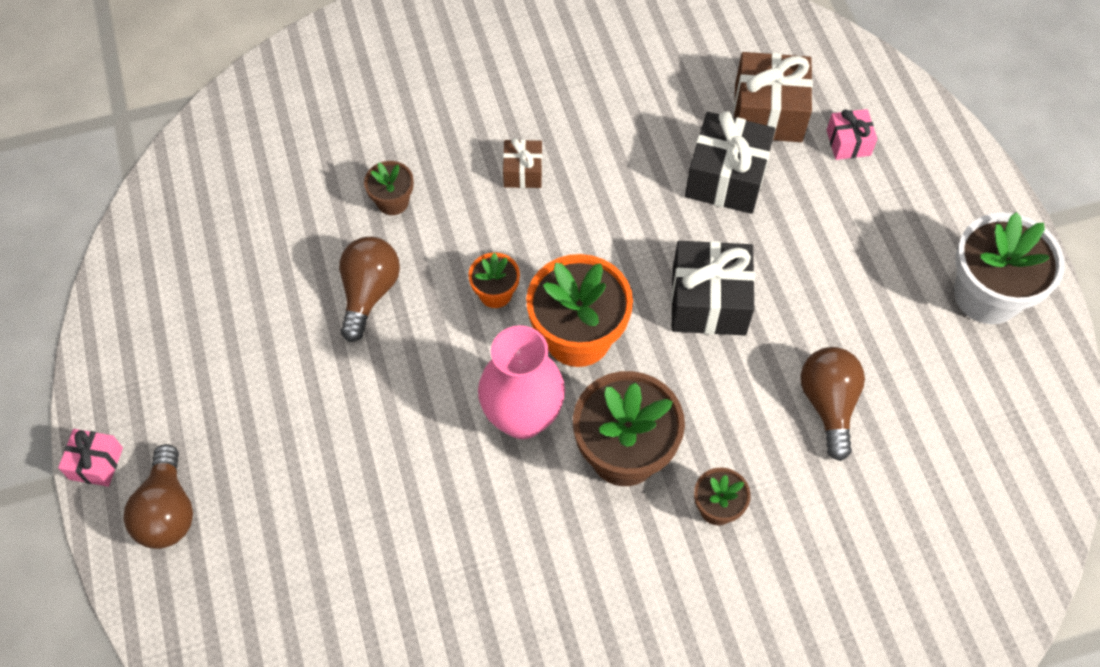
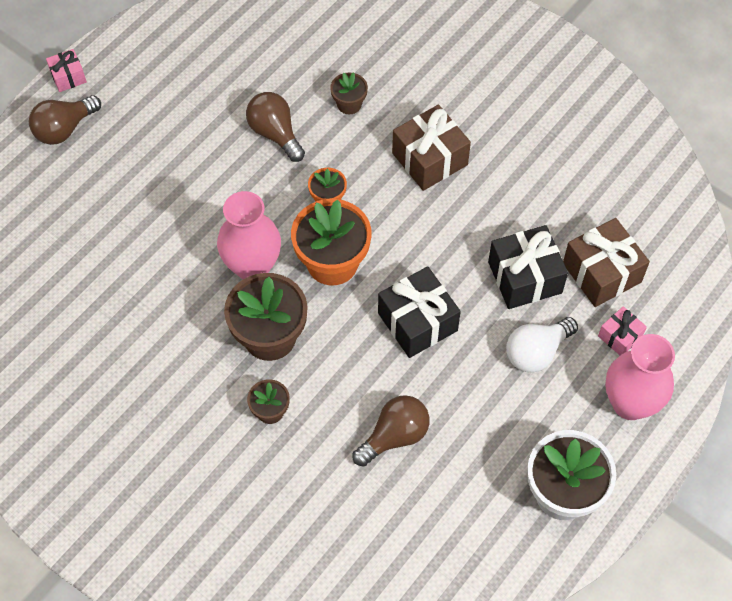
camera: 55 degrees right, 0 degrees up
(369, 293) = (275, 133): brown light bulb -> brown light bulb turned 105 degrees counterclockwise
(523, 172) = (430, 159): brown gift -> brown gift, size x1.85
(817, 220) = (536, 352): none -> white light bulb
(925, 180) = (630, 403): none -> pink vase

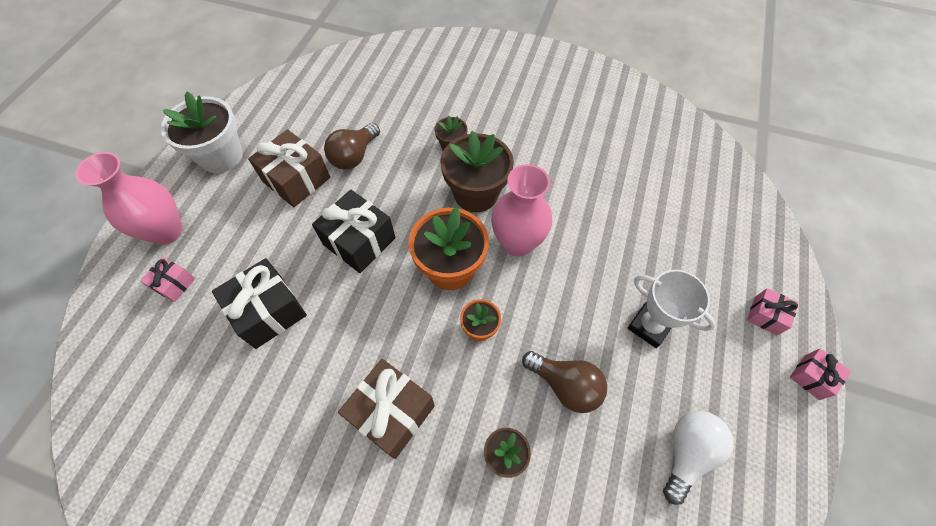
camera: 160 degrees right, 0 degrees up
(64, 129) = (765, 315): brown light bulb -> pink gift
(173, 153) = (649, 326): none -> white trophy
(536, 352) = (250, 248): white light bulb -> white light bulb (687, 453)
(602, 272) = (192, 341): brown gift -> brown gift (296, 180)

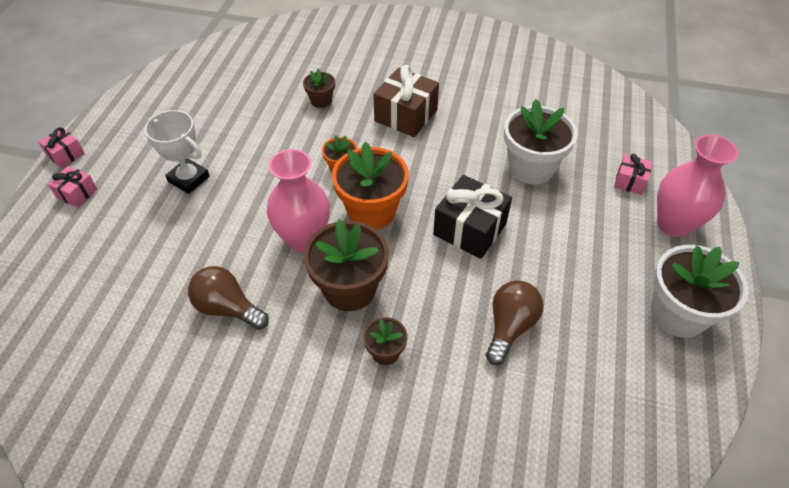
camera: 175 degrees right, 10 degrees down
(268, 311) = (531, 167): black gift -> white flower pot
(296, 180) = (567, 290): brown gift -> none
(565, 385) = (271, 138): brown light bulb -> brown light bulb (228, 308)
(687, 453) = (189, 109): white light bulb -> none

